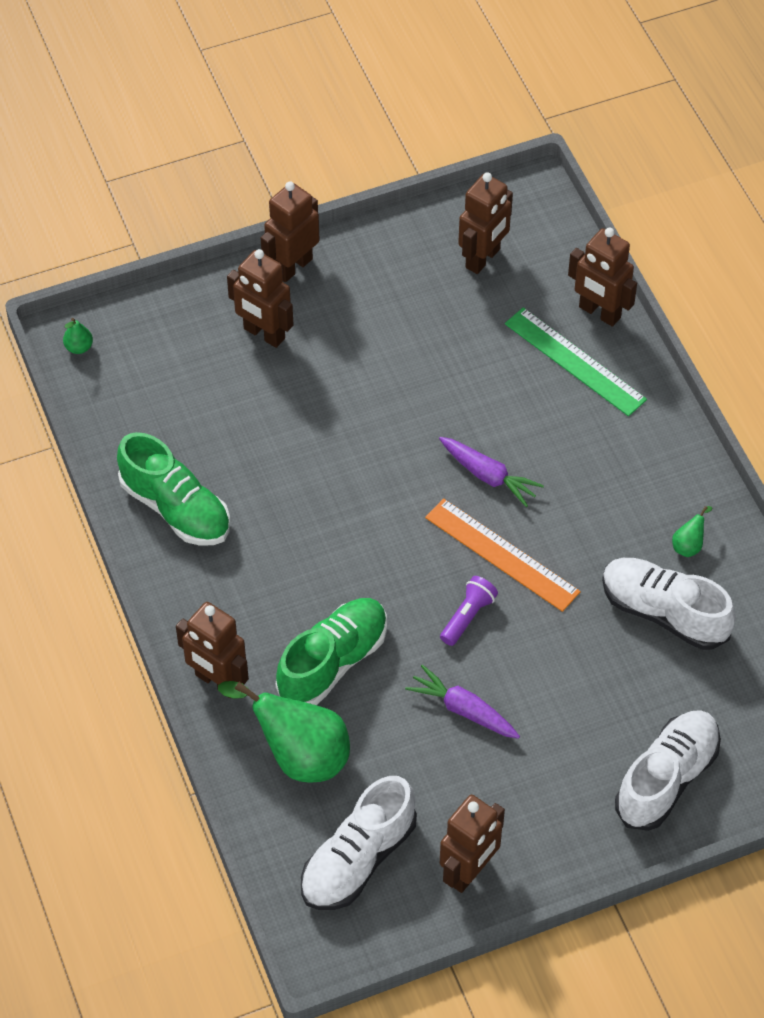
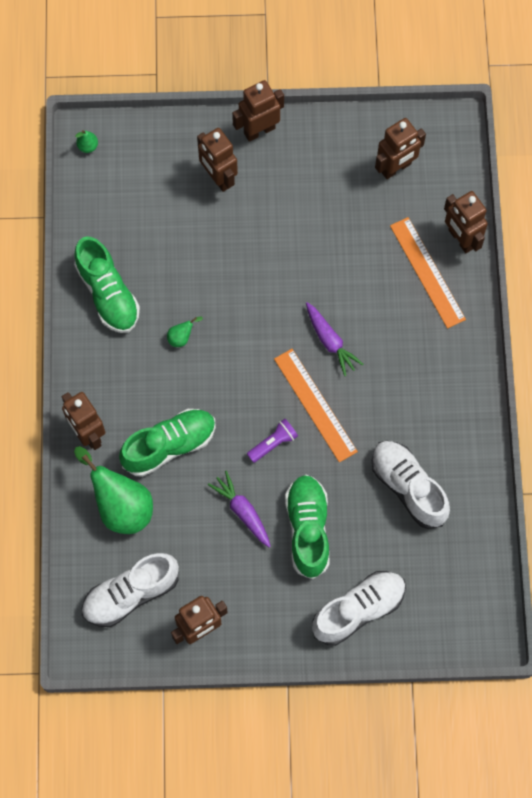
camera: 20 degrees right, 15 degrees up
(557, 703) = (308, 529): none -> green shoe
(574, 361) = (427, 272): green ruler -> orange ruler
(689, 545) = (447, 442): green pear -> green pear (181, 337)

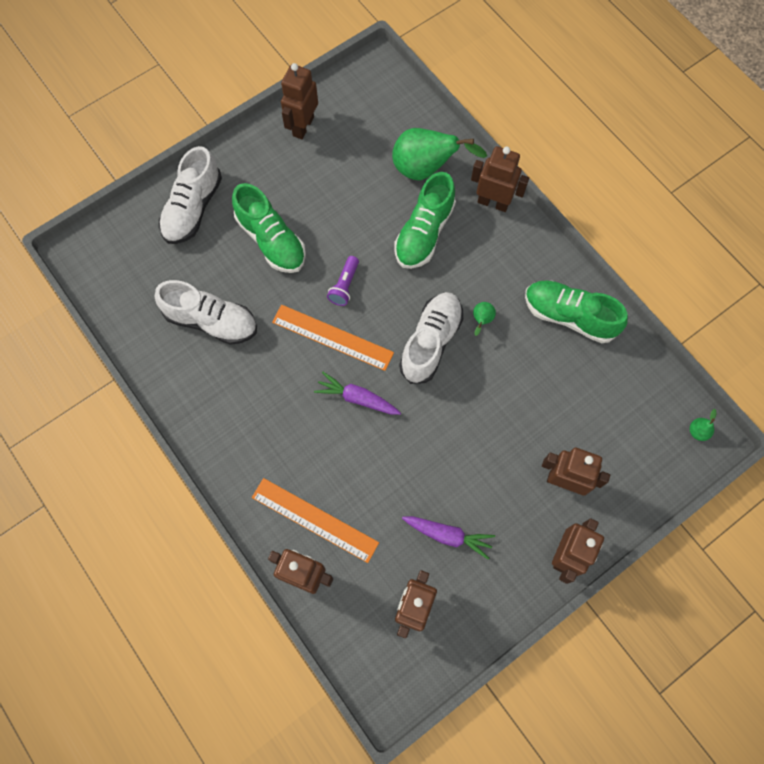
camera: 145 degrees right, 0 degrees up
(131, 594) = (370, 118): white shoe -> white shoe (431, 342)
(242, 511) = (331, 222): purple carrot -> purple carrot (448, 535)

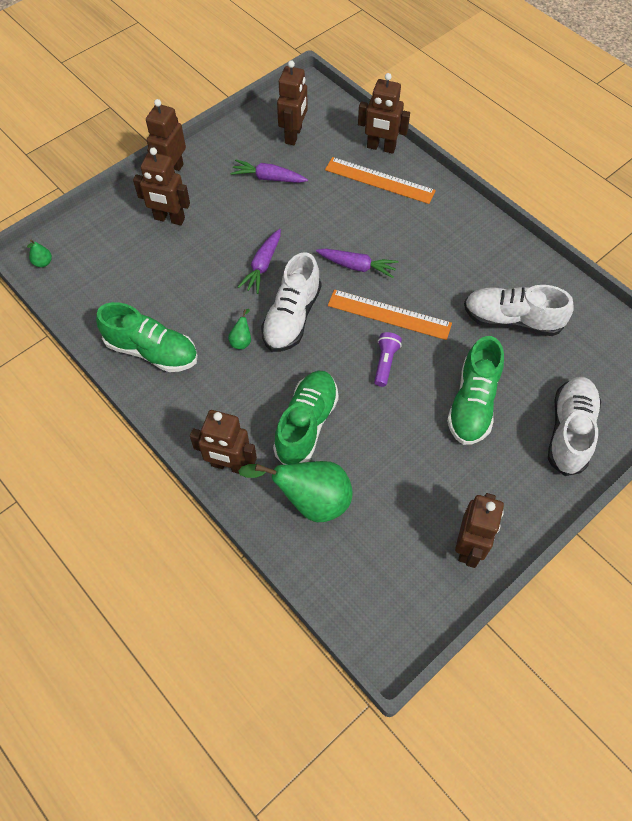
camera: 175 degrees right, 10 degrees down
(271, 240) = (472, 403): green shoe -> green shoe turned 120 degrees counterclockwise
(458, 407) = (262, 266): none -> purple carrot

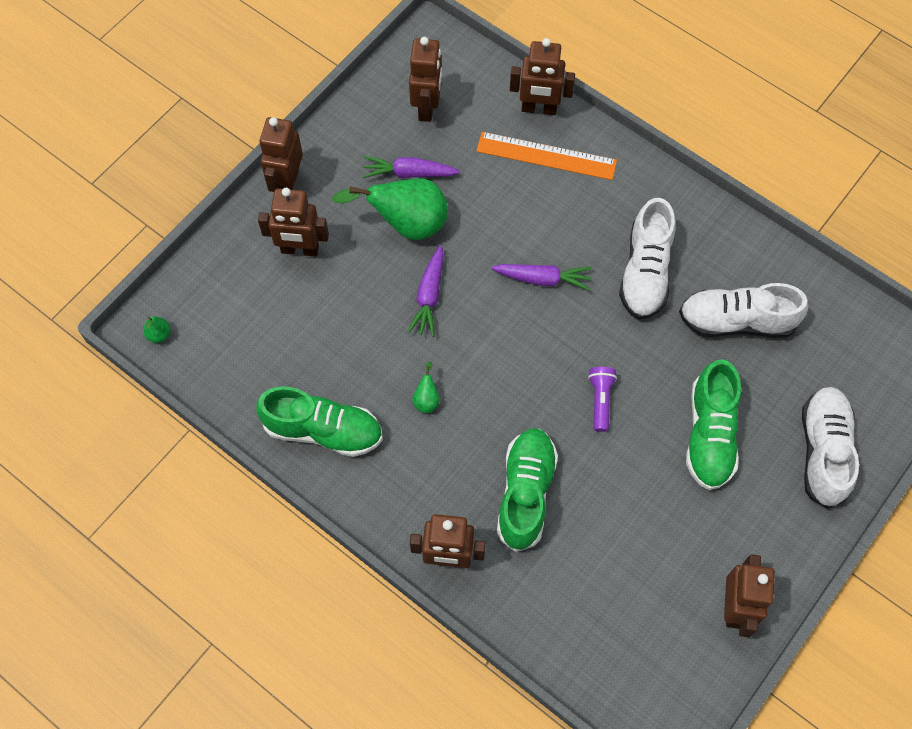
camera: 10 degrees left, 5 degrees up
(292, 317) = (479, 359): white shoe -> white shoe (645, 272)
(310, 500) = (549, 585): green pear -> green pear (406, 224)
(389, 315) = (593, 337): orange ruler -> none

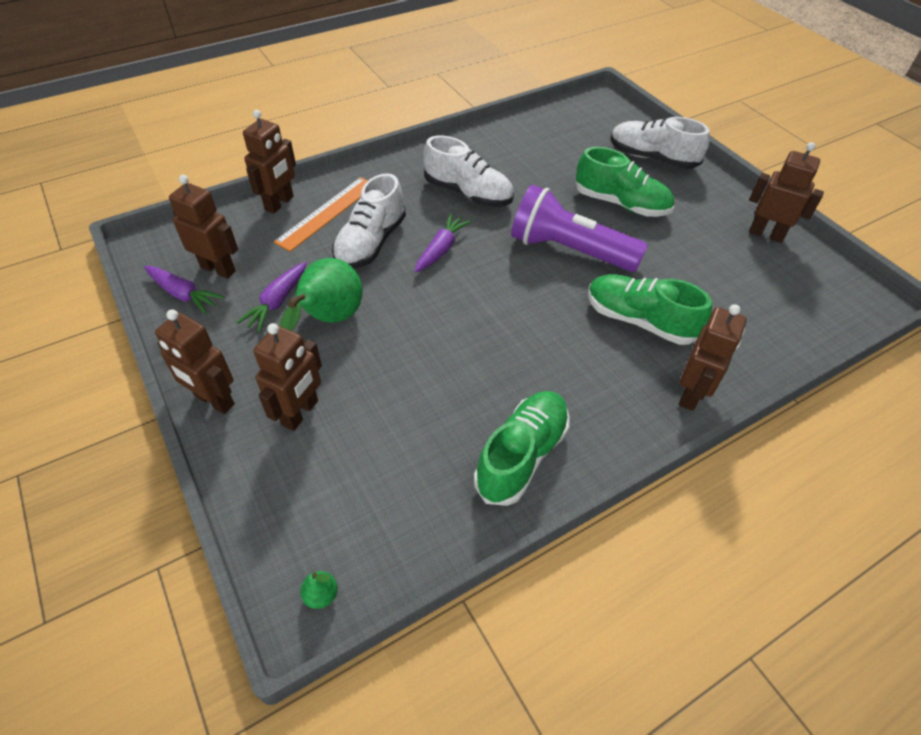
camera: 70 degrees left, 15 degrees down
(426, 399) = (521, 360): green pear -> none
(429, 296) = (415, 326): purple carrot -> purple carrot (183, 294)
(600, 400) = (569, 250): purple flashlight -> purple flashlight, size x2.31
(736, 321) = (533, 164): white shoe -> white shoe (370, 243)

